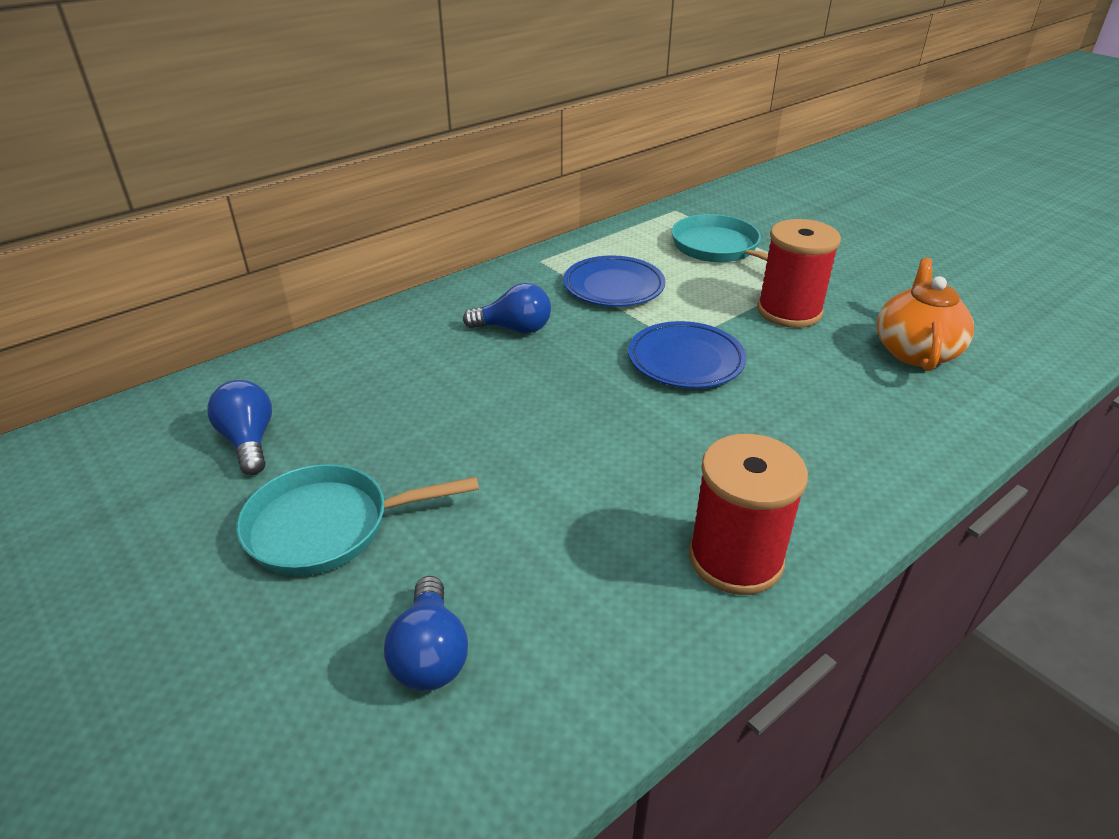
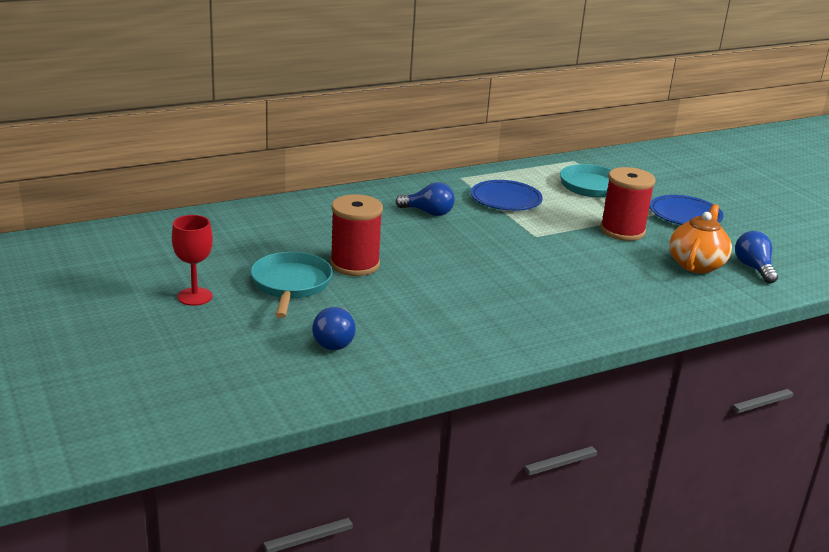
camera: 10 degrees right, 10 degrees down
(154, 595) = (194, 296): none -> red goblet
(249, 441) = (251, 242): blue light bulb -> blue light bulb (753, 268)
(328, 526) = (291, 285): turquoise pan -> turquoise pan turned 90 degrees clockwise
(685, 360) = (535, 245): blue plate -> blue plate (685, 215)
(735, 558) = (517, 335): red spool -> red spool (355, 264)

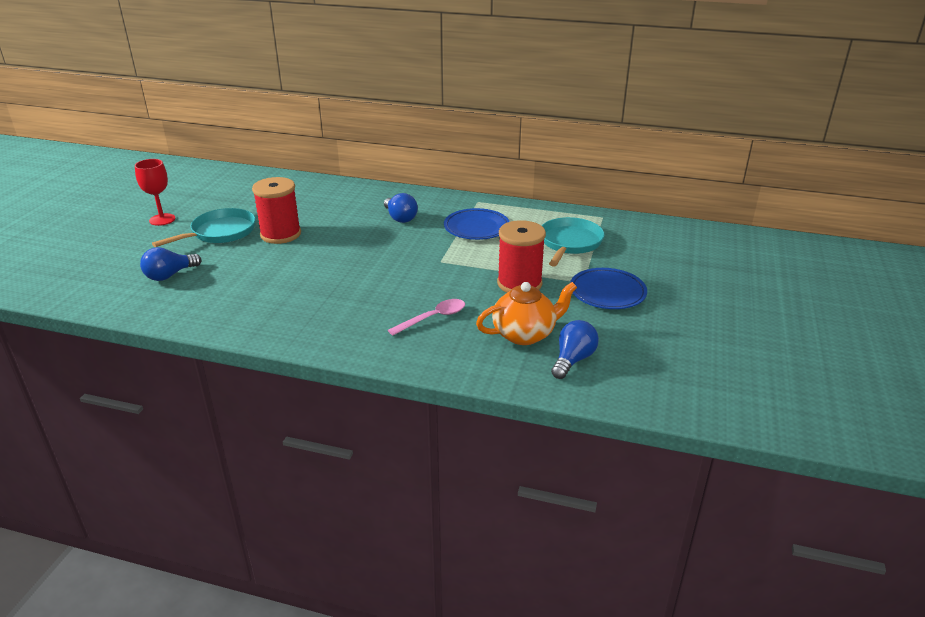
camera: 45 degrees right, 5 degrees up
(620, 279) = (433, 318): none -> pink spoon

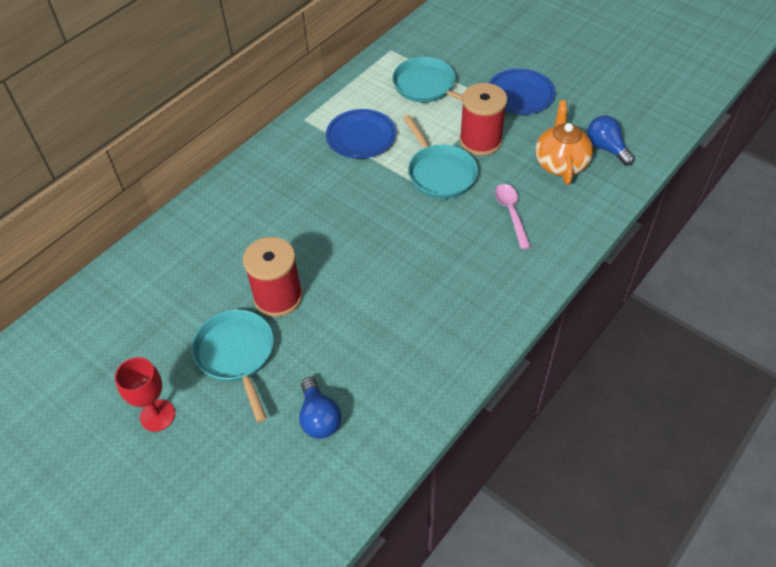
camera: 65 degrees left, 20 degrees up
(400, 218) = (303, 187): blue light bulb -> none
(460, 271) = (439, 173): none -> turquoise pan

